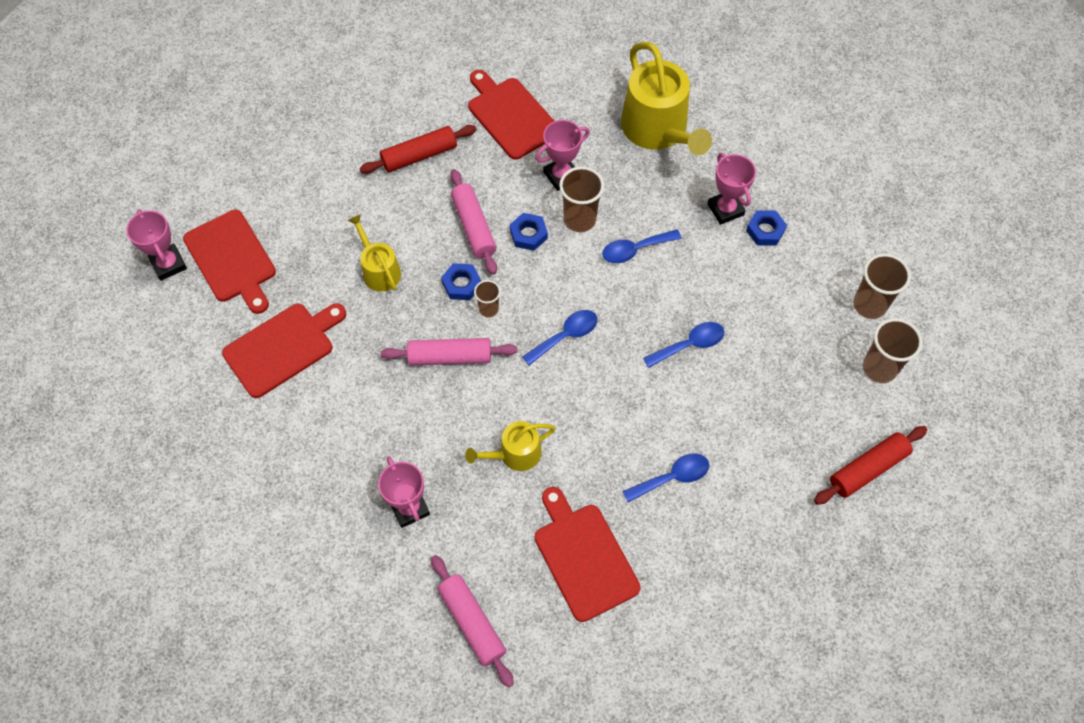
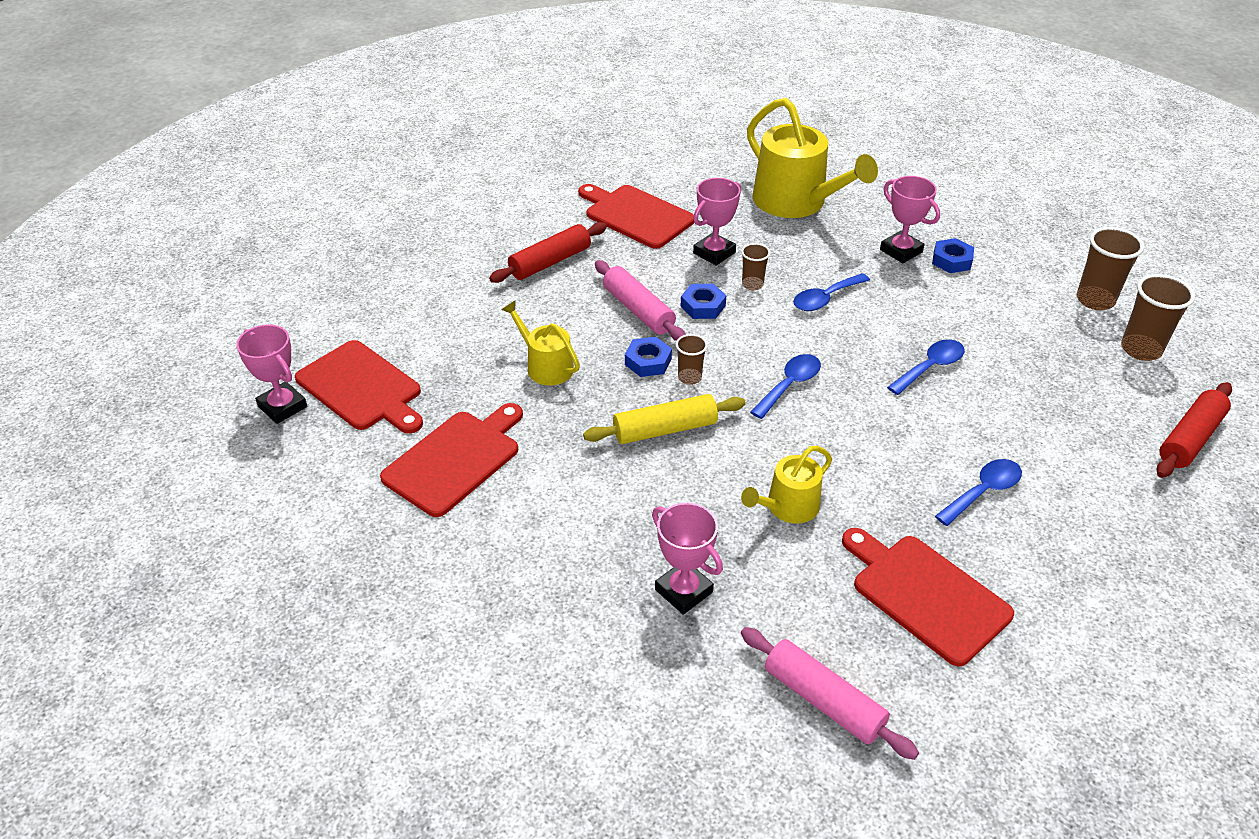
camera: 15 degrees left, 20 degrees down
(450, 357) = (665, 430): pink rolling pin -> yellow rolling pin
(579, 219) = (752, 284): brown cup -> brown cup, size x0.58

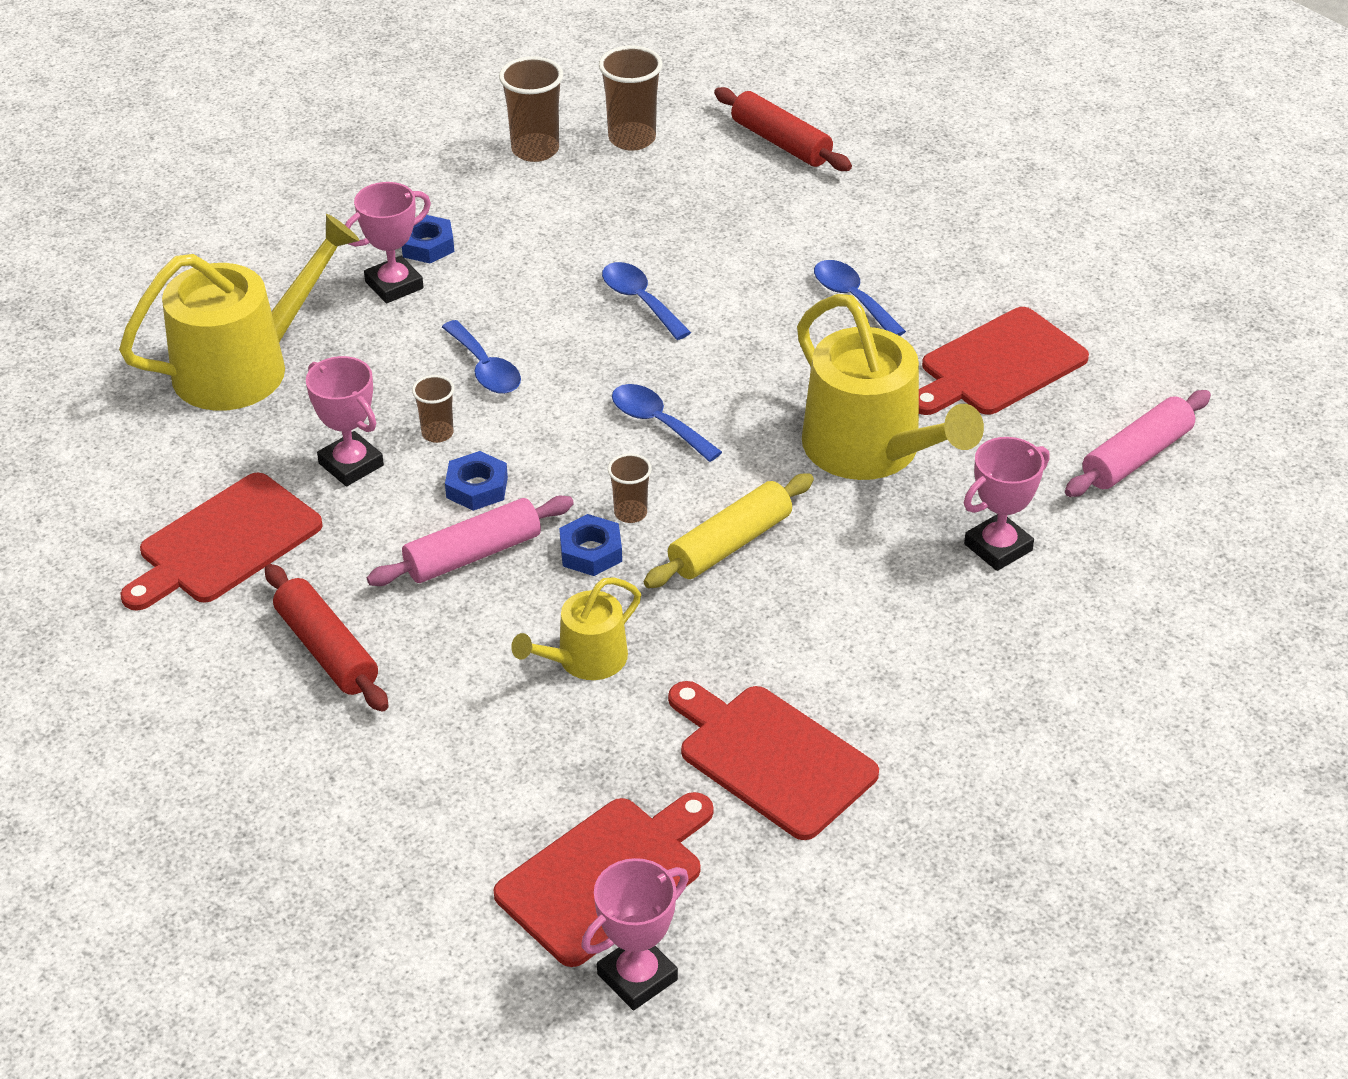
camera: 85 degrees left, 0 degrees up
(665, 430) = (730, 544): yellow rolling pin -> yellow rolling pin turned 60 degrees clockwise
(788, 507) = (871, 450): yellow watering can -> yellow watering can, size x1.86

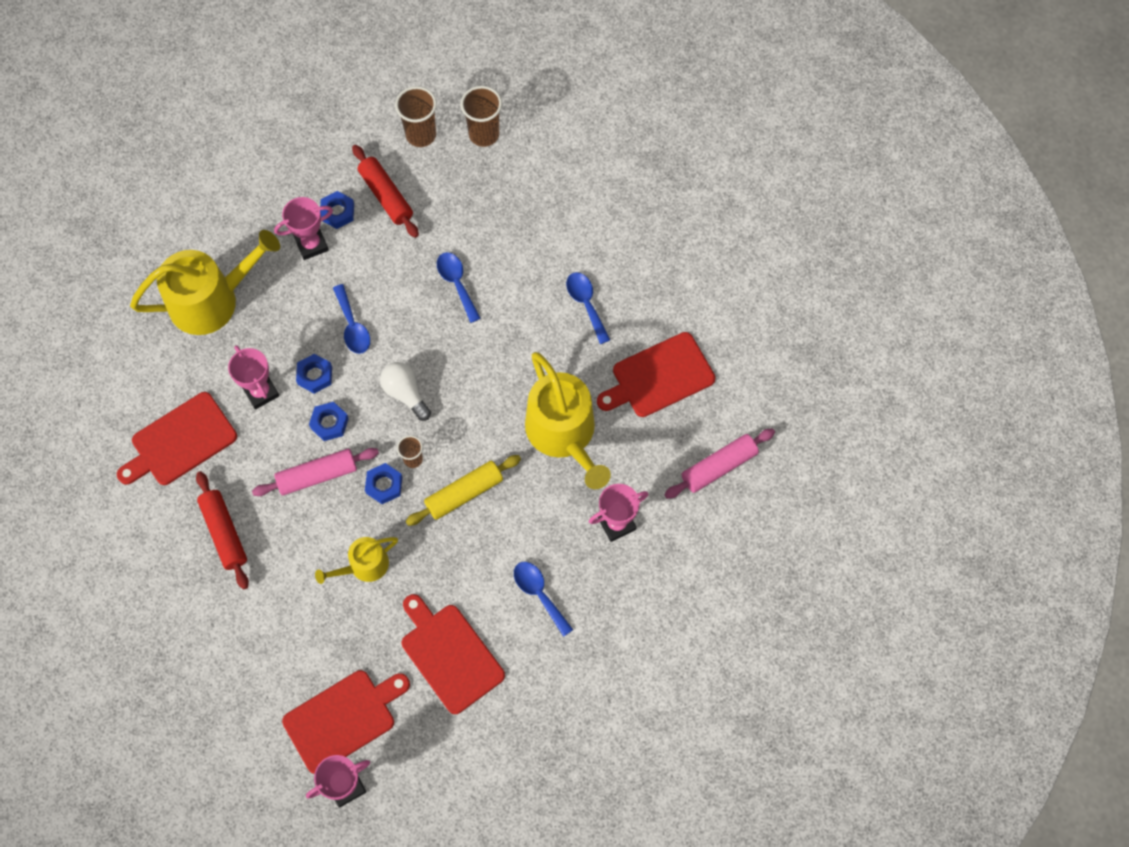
camera: 10 degrees right, 25 degrees up
(437, 433) = (315, 375): brown cup -> blue nut
(594, 436) = (405, 393): none -> white light bulb
(657, 423) = (444, 389): blue spoon -> blue spoon (539, 594)
(780, 142) = (577, 153): red rolling pin -> red rolling pin (386, 196)

